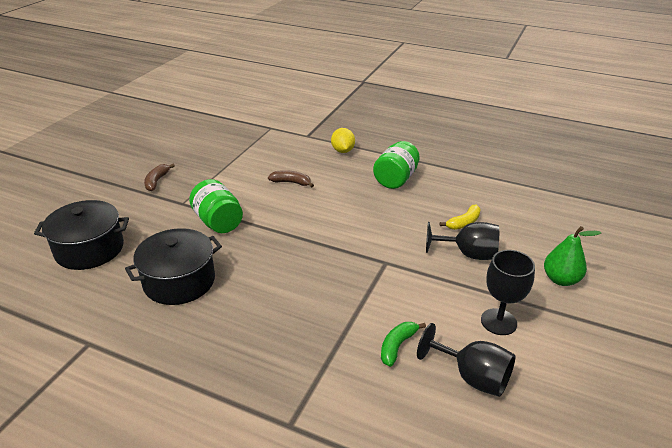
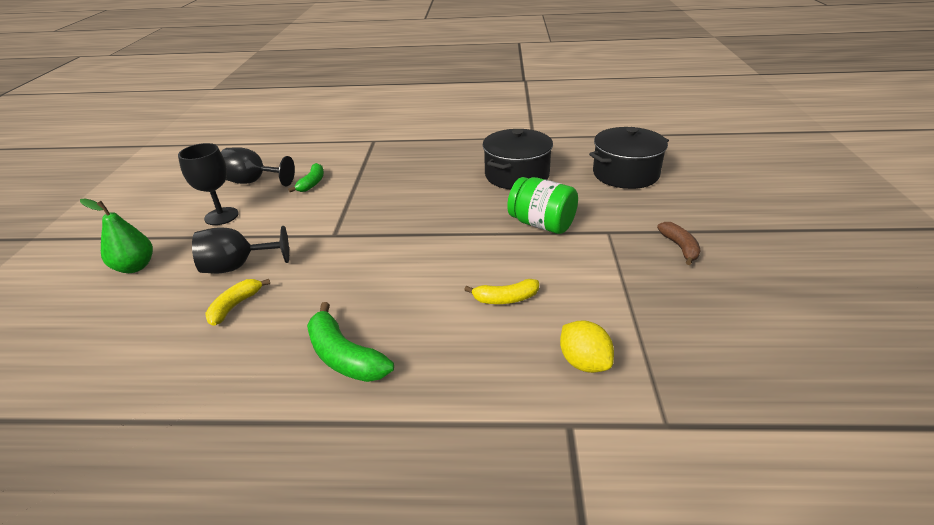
camera: 160 degrees right, 0 degrees up
(291, 182) = (505, 299): brown banana -> yellow banana
(342, 151) = (468, 400): yellow lemon -> yellow lemon (584, 362)
(395, 179) = (344, 356): green jar -> green banana

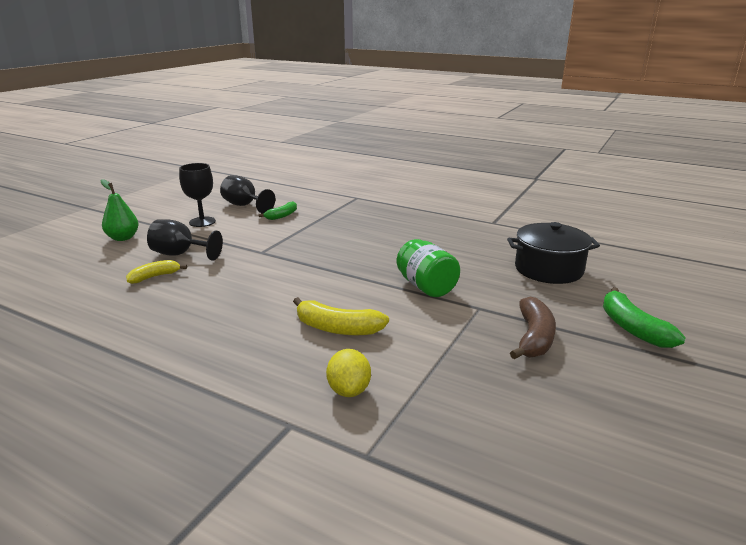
camera: 25 degrees right, 10 degrees down
(344, 356) = (187, 327): green banana -> green banana (632, 328)
(505, 299) = (337, 328): yellow banana -> yellow banana, size x1.53
(517, 175) = (446, 247): black pot -> none
(680, 247) = (534, 338): brown banana -> brown banana, size x1.53

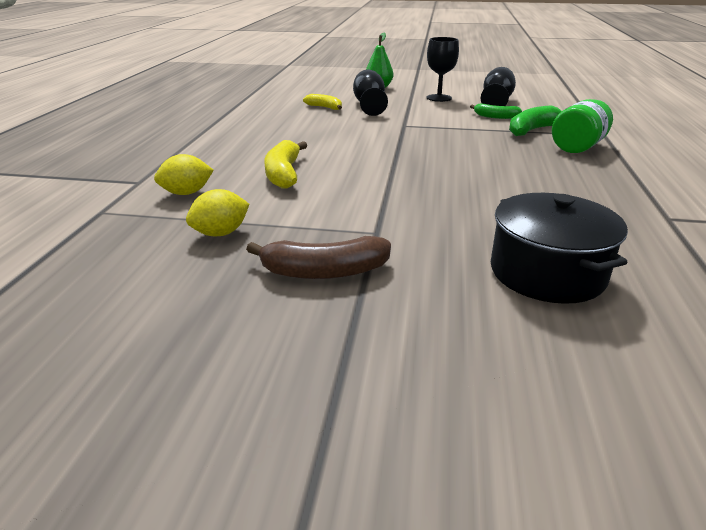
camera: 70 degrees right, 5 degrees up
(426, 287) = (402, 199): green jar -> green jar (578, 147)
(454, 377) = (221, 233): none -> yellow lemon
(632, 328) = (407, 356): green banana -> green banana (533, 130)

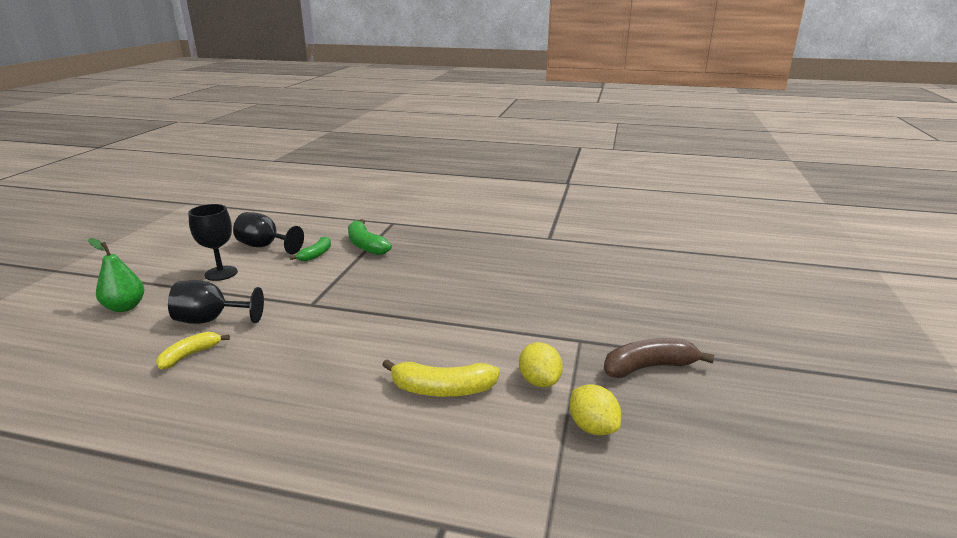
camera: 85 degrees left, 5 degrees down
(187, 193) = (489, 466): yellow lemon -> yellow lemon (539, 381)
(324, 272) = (649, 367): brown banana -> brown banana turned 105 degrees counterclockwise
(547, 273) = (627, 285): black pot -> none
(578, 147) = (417, 237): green jar -> none

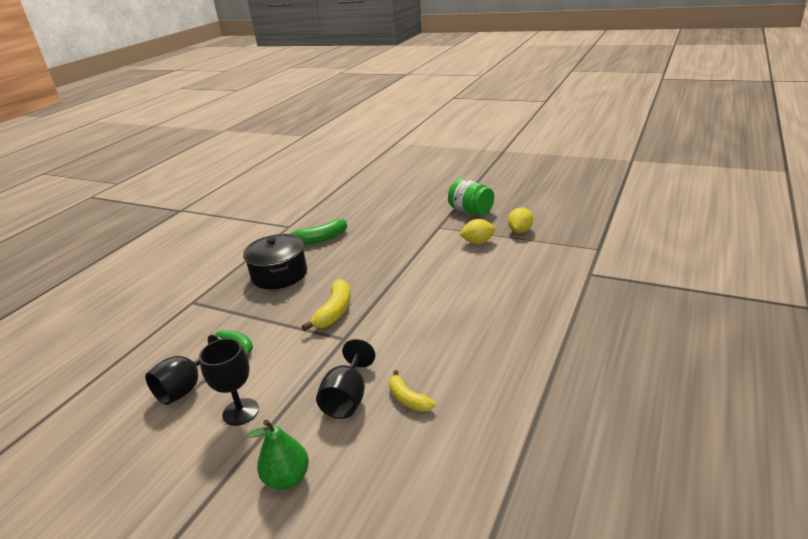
camera: 75 degrees left, 5 degrees up
(366, 245) = (237, 316): green banana -> green banana (319, 239)
(440, 251) = (279, 274): none -> black pot
(442, 389) = (480, 274): yellow banana -> yellow banana (334, 311)
(592, 427) = (520, 231): yellow lemon -> yellow lemon turned 45 degrees counterclockwise
(649, 367) = (471, 211): brown banana -> green jar

